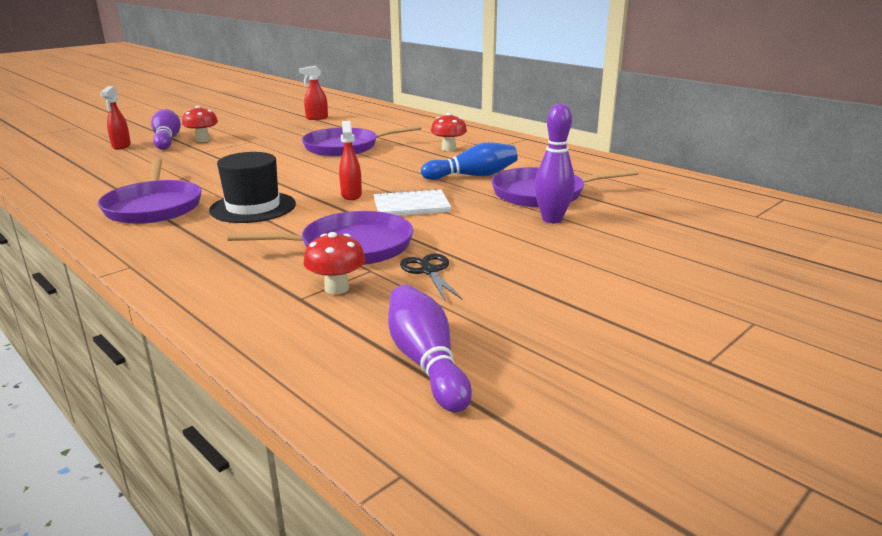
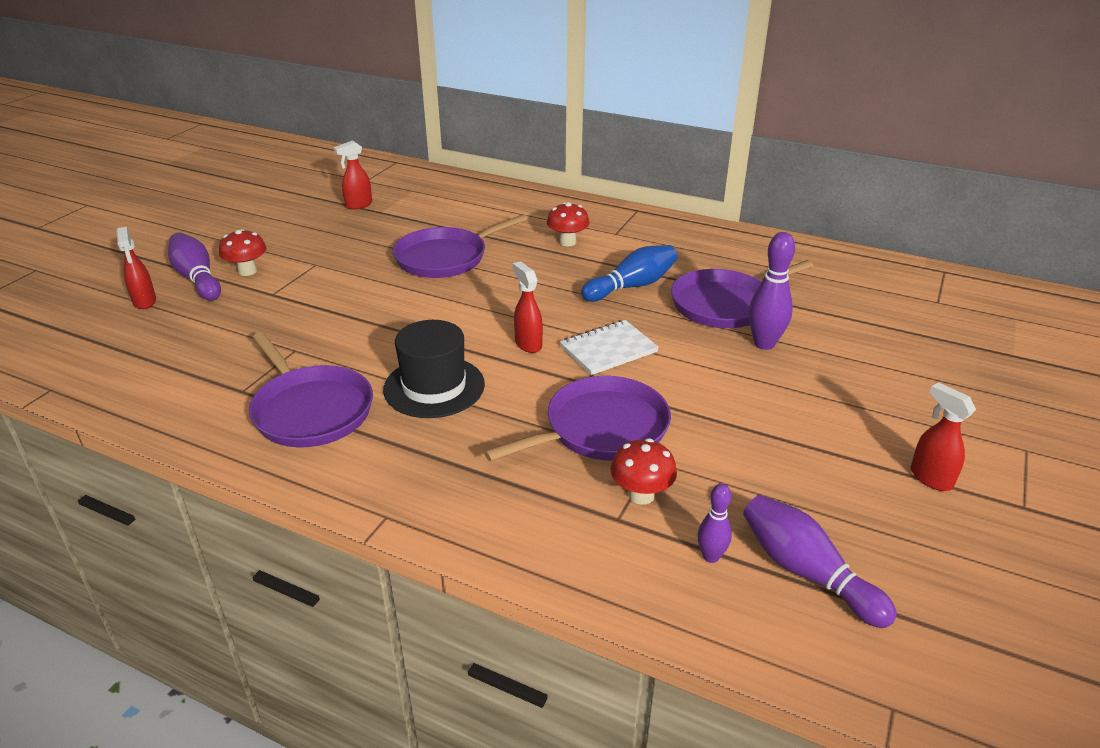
camera: 20 degrees left, 10 degrees up
(350, 335) = (711, 556): none -> purple bowling pin
(429, 271) = (709, 448): black scissors -> none
(623, 324) = (930, 478): none -> red spray bottle

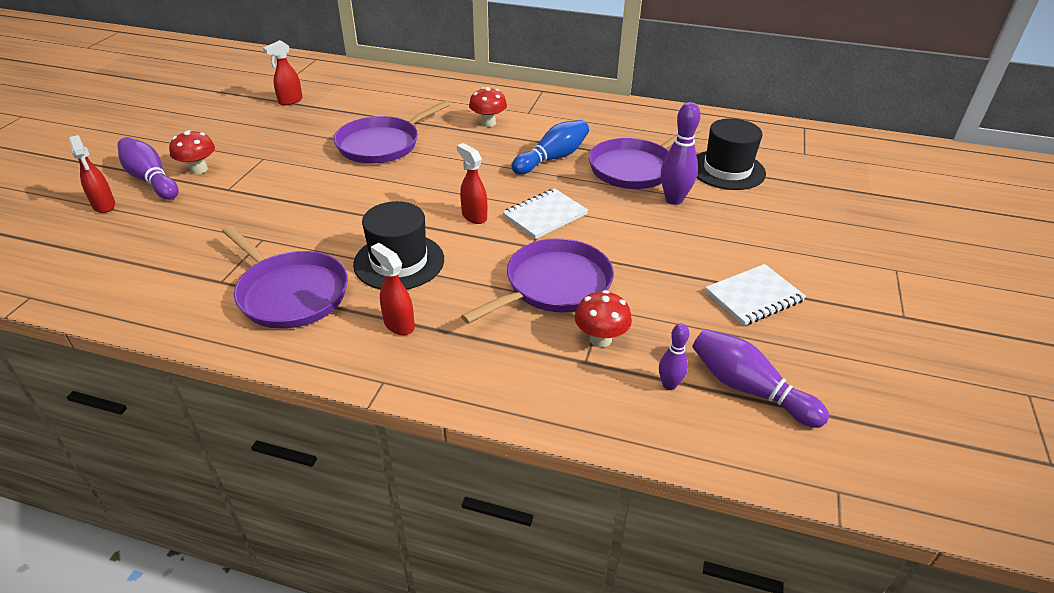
camera: 10 degrees left, 5 degrees up
(836, 314) = (727, 170): none -> black hat
(837, 465) = (754, 297): none -> white notebook
(930, 478) = (828, 300): red spray bottle -> red spray bottle (398, 324)

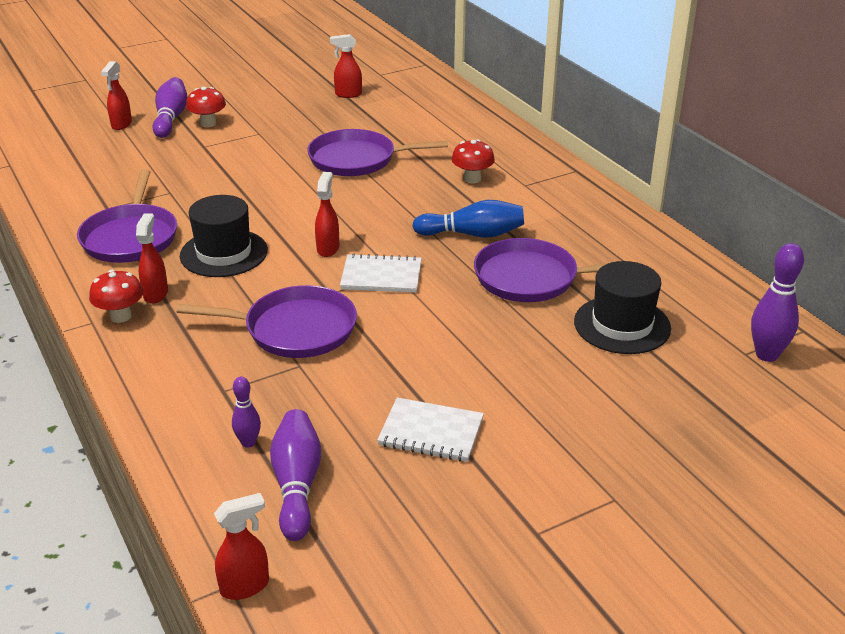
camera: 45 degrees right, 5 degrees down
(600, 339) = (259, 384): red mushroom -> red mushroom (120, 316)
(674, 200) = (515, 322): purple bowling pin -> purple bowling pin (766, 355)
(847, 482) = (245, 586): none -> red spray bottle

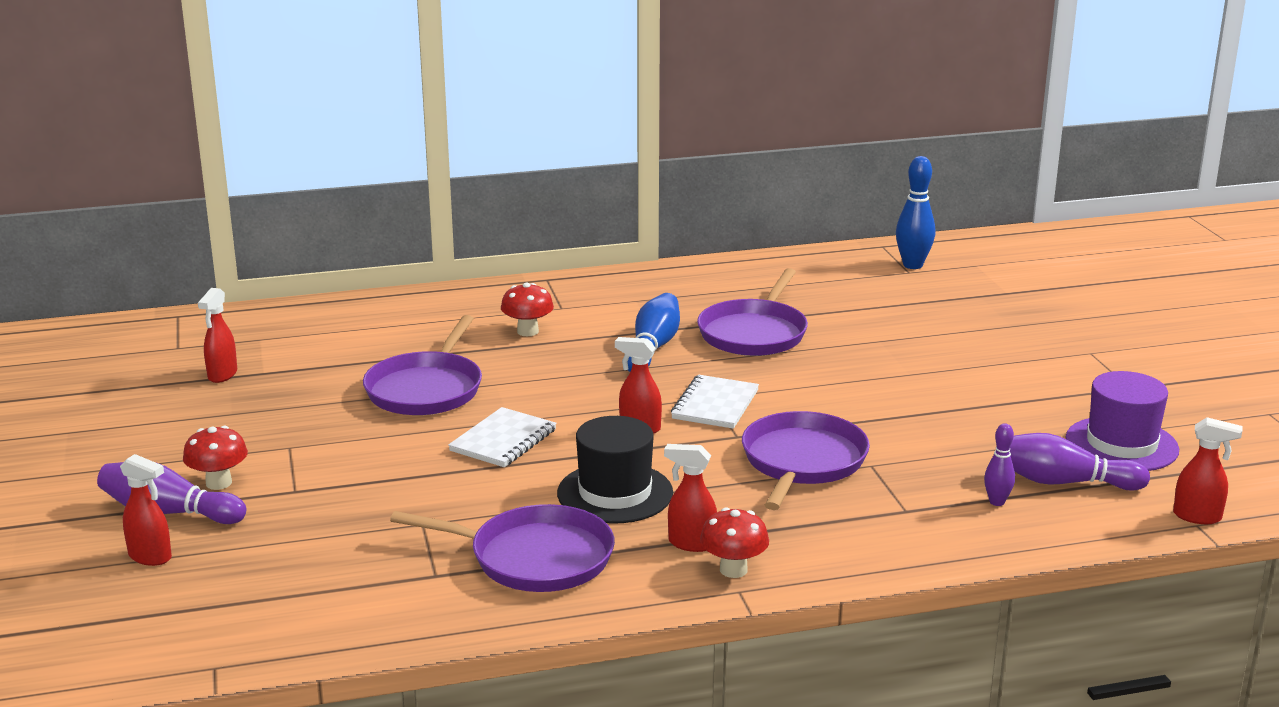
camera: 75 degrees left, 10 degrees down
(245, 586) = (1198, 517): red spray bottle -> red spray bottle turned 120 degrees clockwise
(391, 527) = (1121, 444): none -> purple hat
(431, 432) = (994, 412): white notebook -> white notebook (503, 440)
(622, 325) = (850, 309): black hat -> none
(766, 355) = (912, 265): purple bowling pin -> blue bowling pin

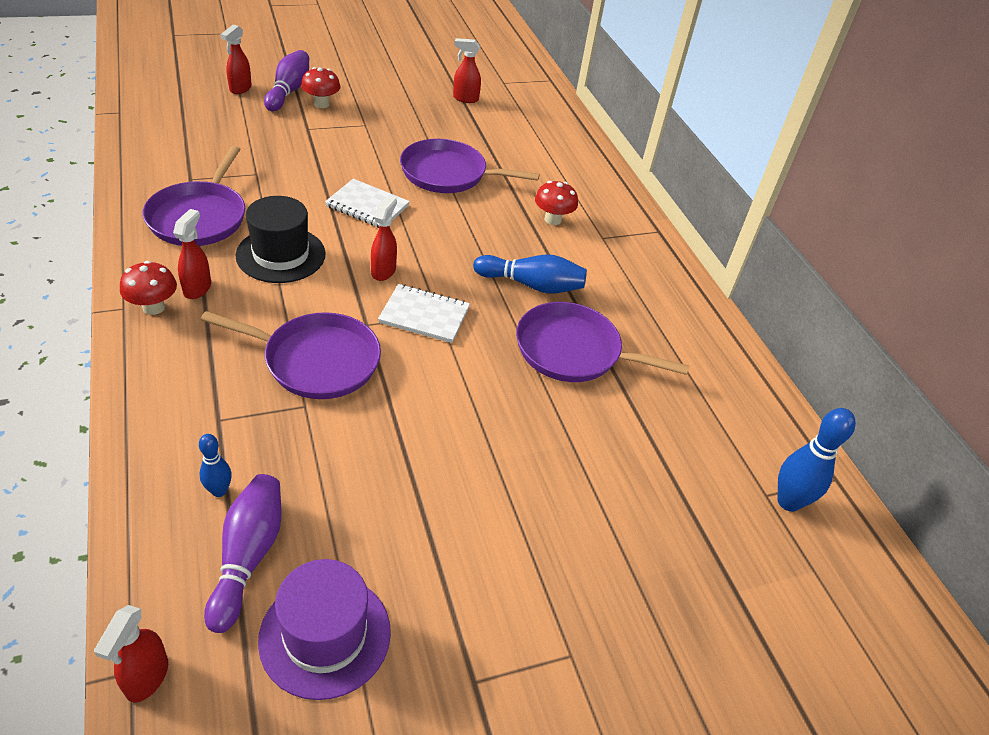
camera: 80 degrees right, 20 degrees up
(997, 502) = (219, 491): purple bowling pin -> blue bowling pin

